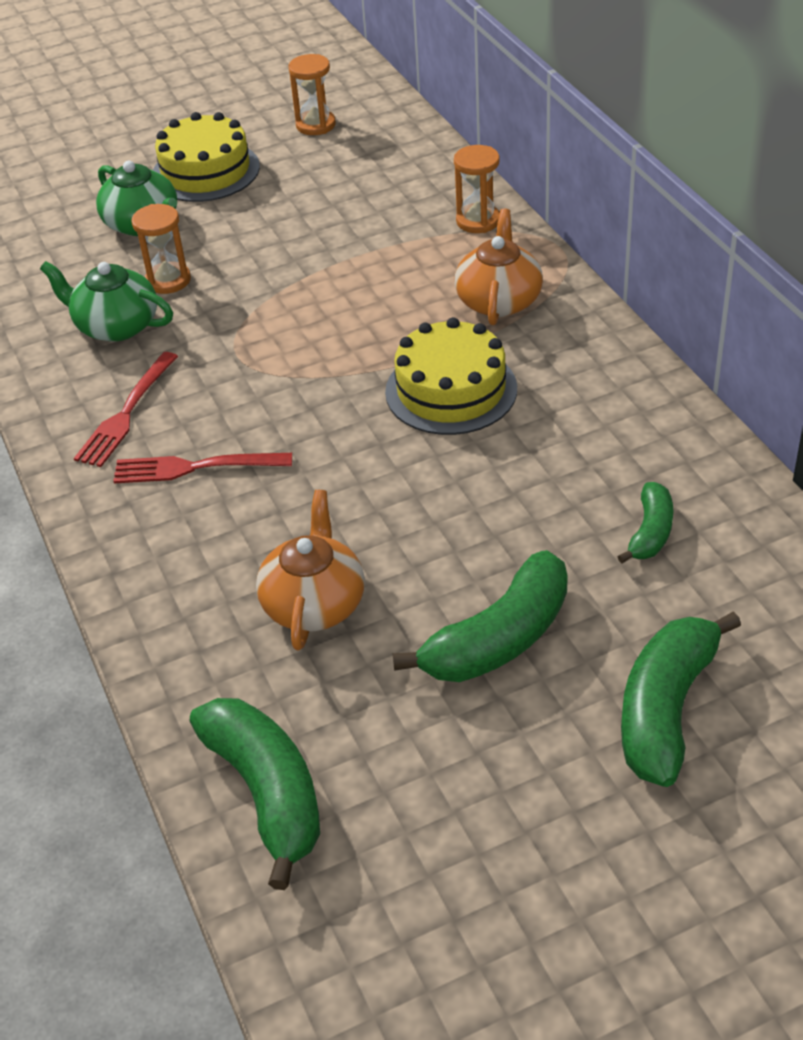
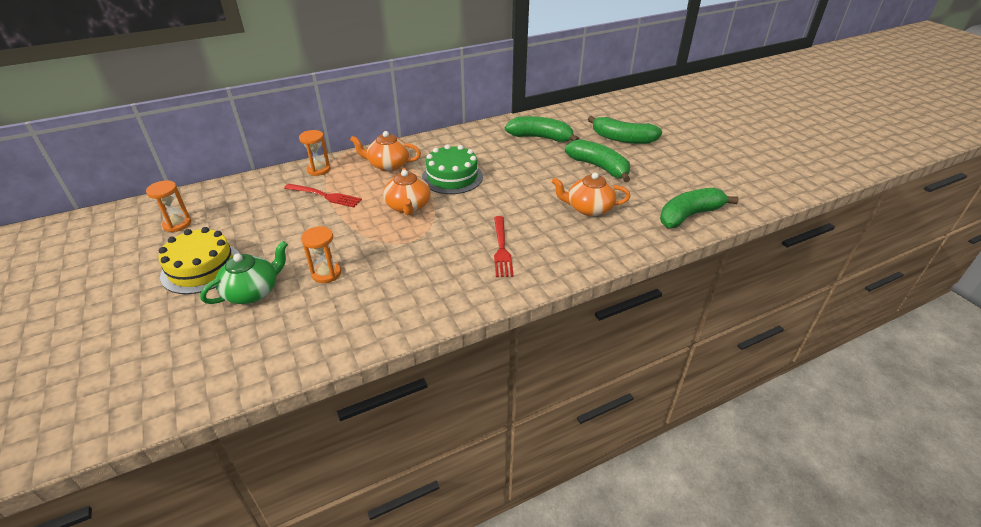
camera: 95 degrees left, 5 degrees down
(116, 326) = (367, 292): green teapot -> none
(126, 413) = (454, 278): red fork -> red fork (325, 196)
(344, 342) = (408, 206): none -> orange teapot
(451, 390) = (452, 177): yellow cake -> green cake
(650, 532) = (540, 138): green banana -> green banana, size x1.79

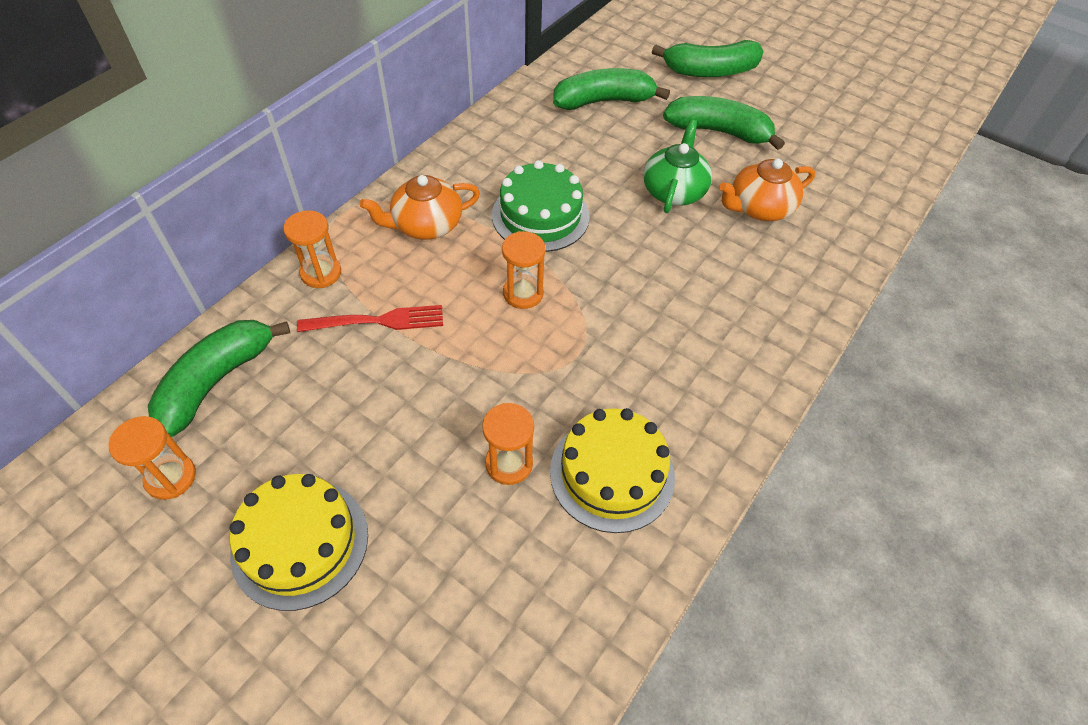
camera: 30 degrees left, 15 degrees up
(253, 291) = (427, 547): green teapot -> green teapot (674, 191)
(374, 297) = (612, 473): none -> yellow cake
(408, 206) = (523, 293): orange teapot -> orange hourglass
(501, 248) = (707, 317): red fork -> none
(689, 215) = (878, 177): green banana -> green banana (216, 381)

